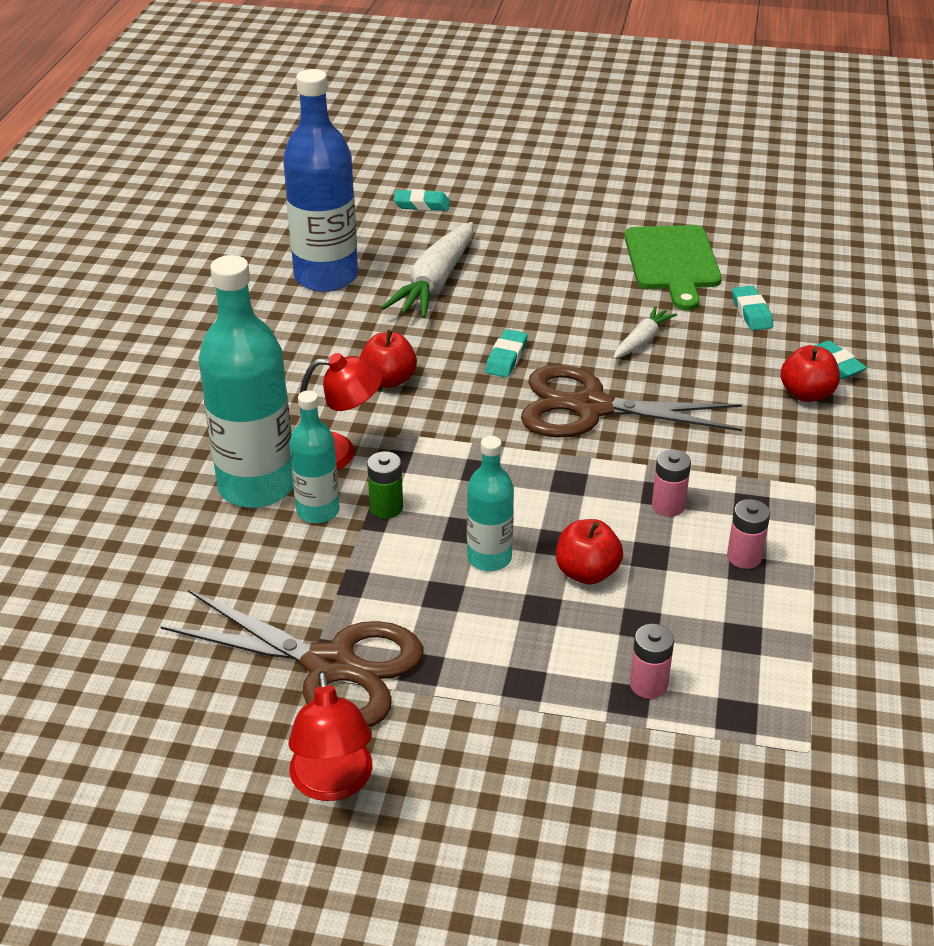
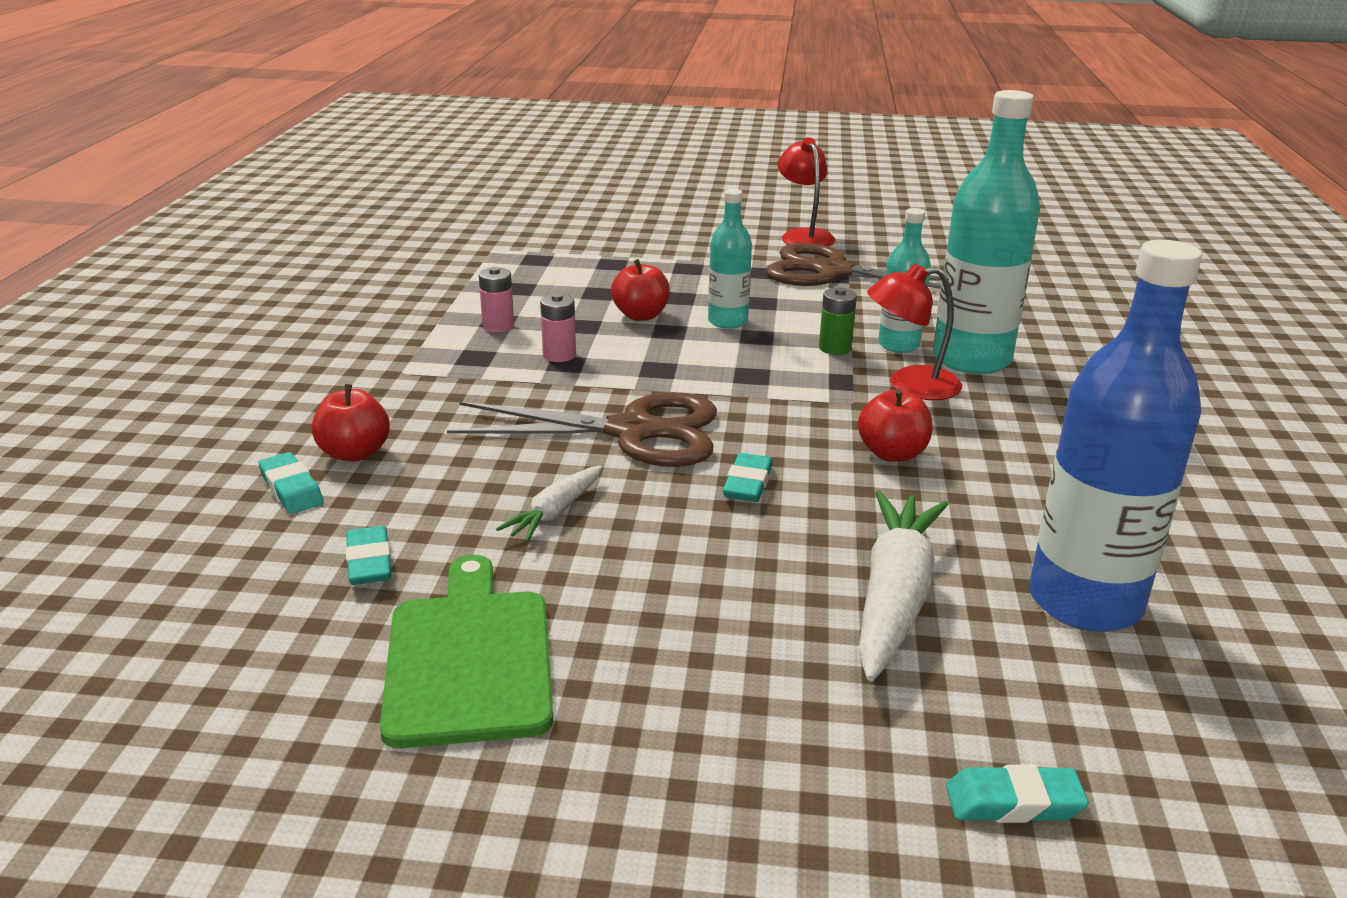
camera: 175 degrees right, 10 degrees down
(648, 685) = (597, 269): pink battery -> none

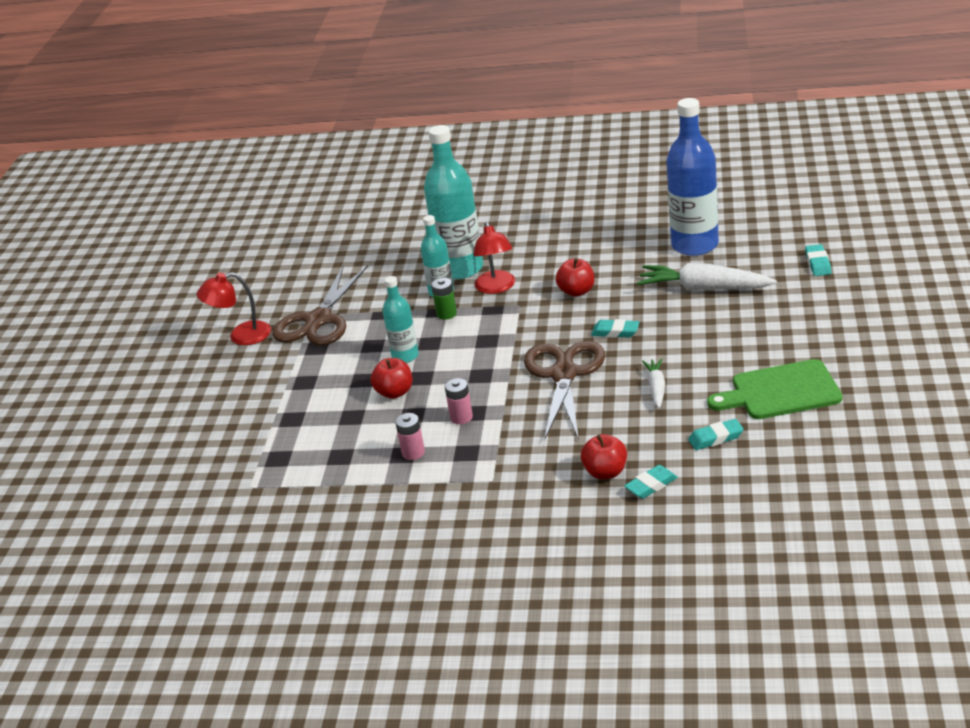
camera: 85 degrees left, 5 degrees up
(555, 513) = (656, 388): white carrot -> white carrot turned 120 degrees counterclockwise

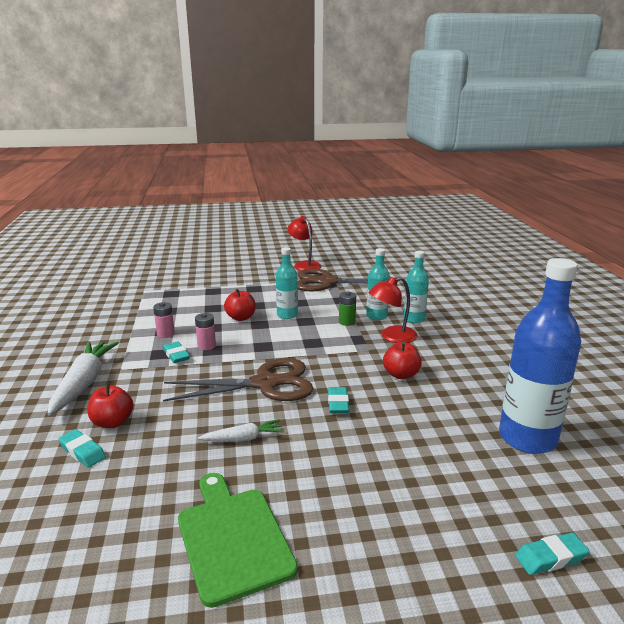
camera: 70 degrees right, 10 degrees down
(460, 268) = (414, 319): turquoise bottle -> turquoise bottle, size x0.55
(703, 288) = (439, 453): white carrot -> white carrot (84, 383)
(716, 438) = (148, 489): turquoise eraser -> turquoise eraser (176, 355)

